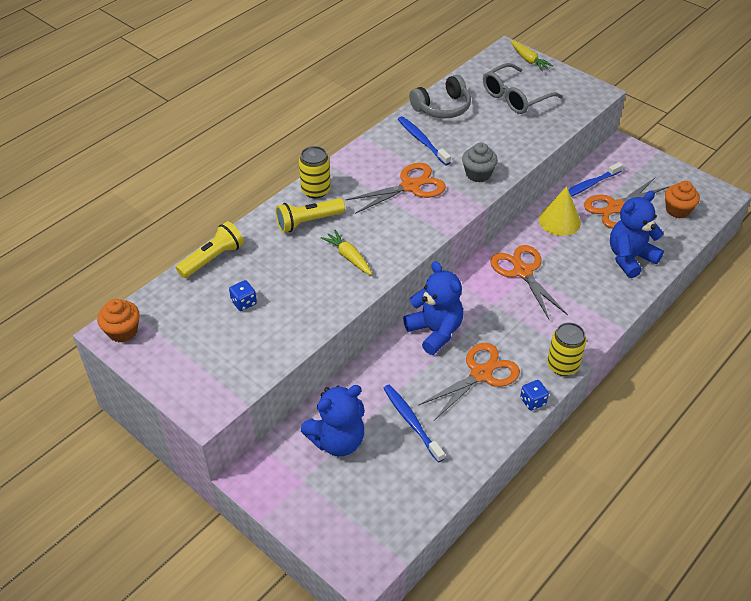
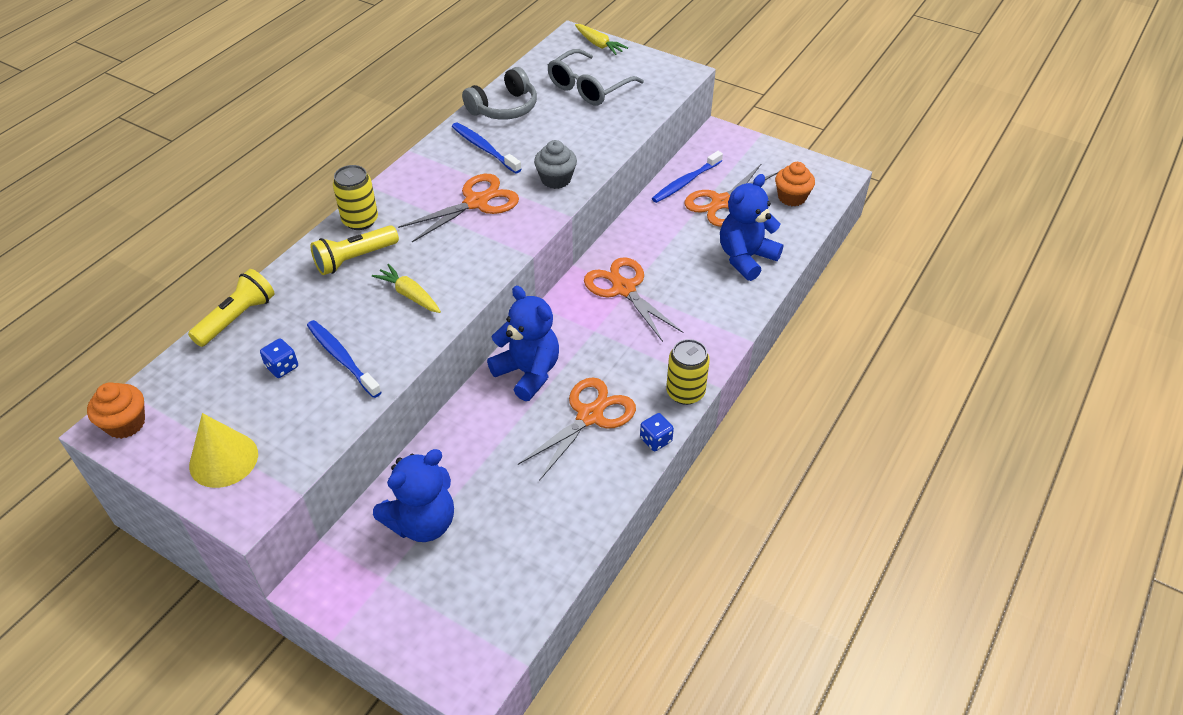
camera: 10 degrees left, 0 degrees up
(411, 422) = (512, 486): blue toothbrush -> blue toothbrush (342, 358)
(559, 221) = (659, 225): yellow cone -> yellow cone (223, 459)

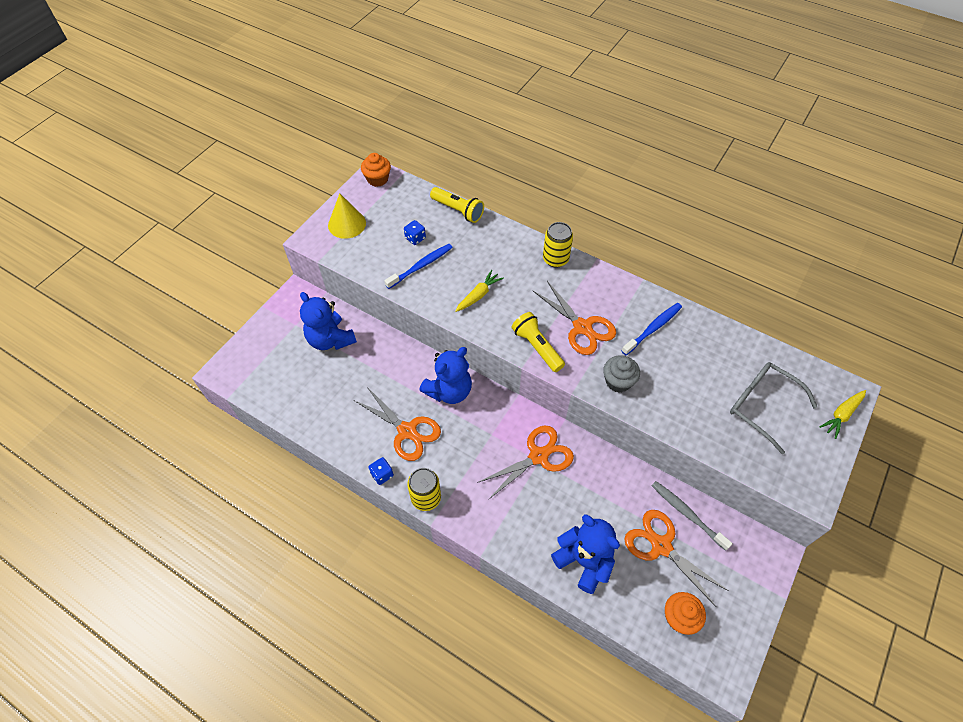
camera: 90 degrees right, 10 degrees up
(354, 259) = (514, 261): yellow flashlight -> yellow flashlight (537, 347)
(504, 108) = (714, 339): grey headphones -> none
(685, 182) = (687, 514): blue toothbrush -> grey toothbrush

